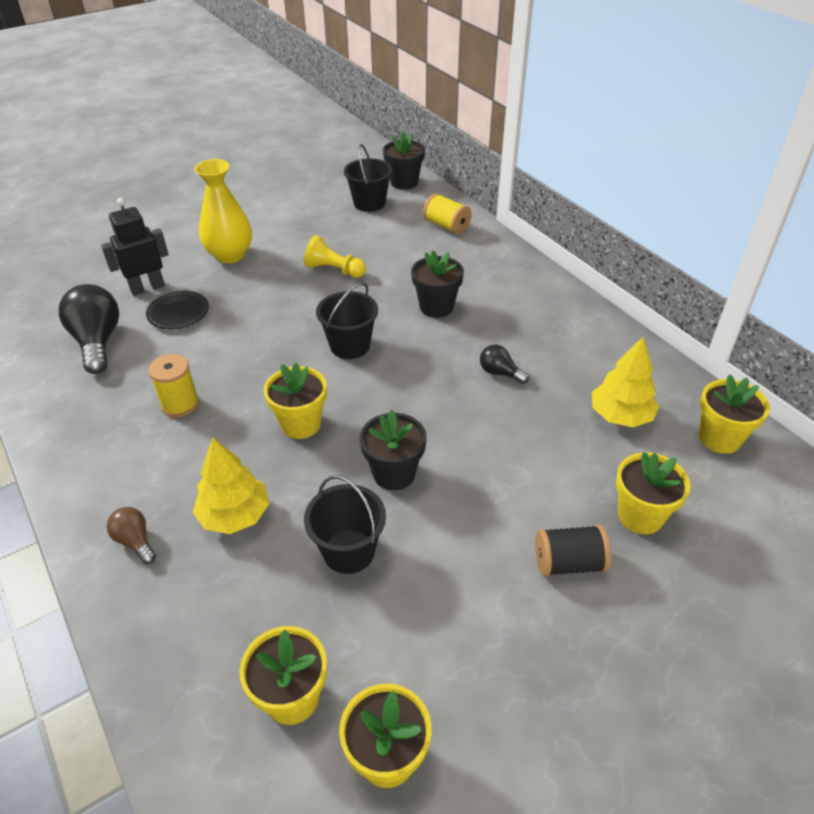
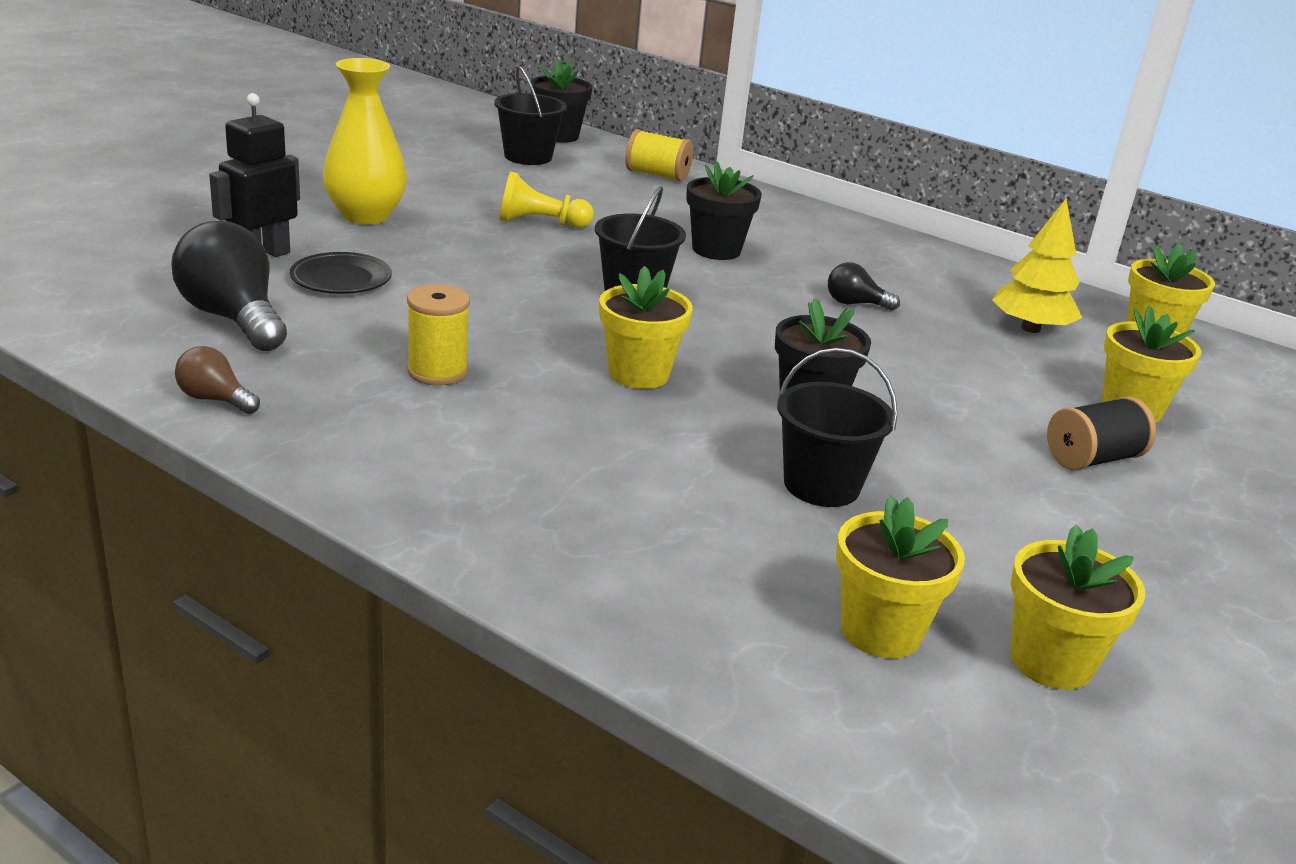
camera: 25 degrees left, 15 degrees down
(135, 541) = (506, 518): brown light bulb -> brown light bulb (215, 399)
(235, 515) = (631, 472): yellow tree -> none

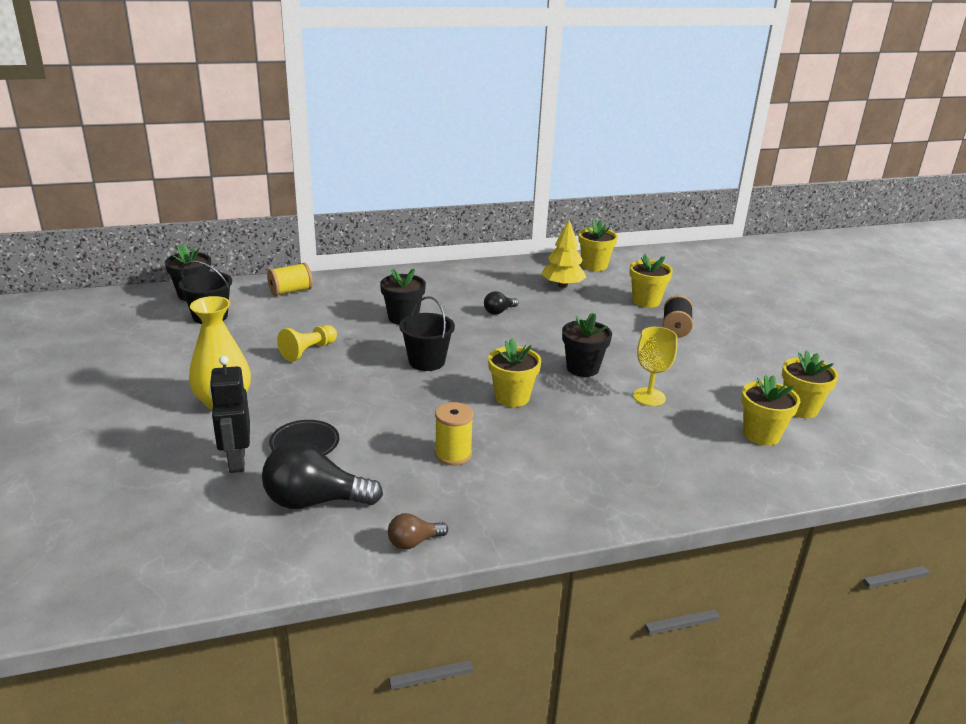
camera: 50 degrees left, 0 degrees up
(821, 485) = (649, 397): black bucket -> yellow goblet

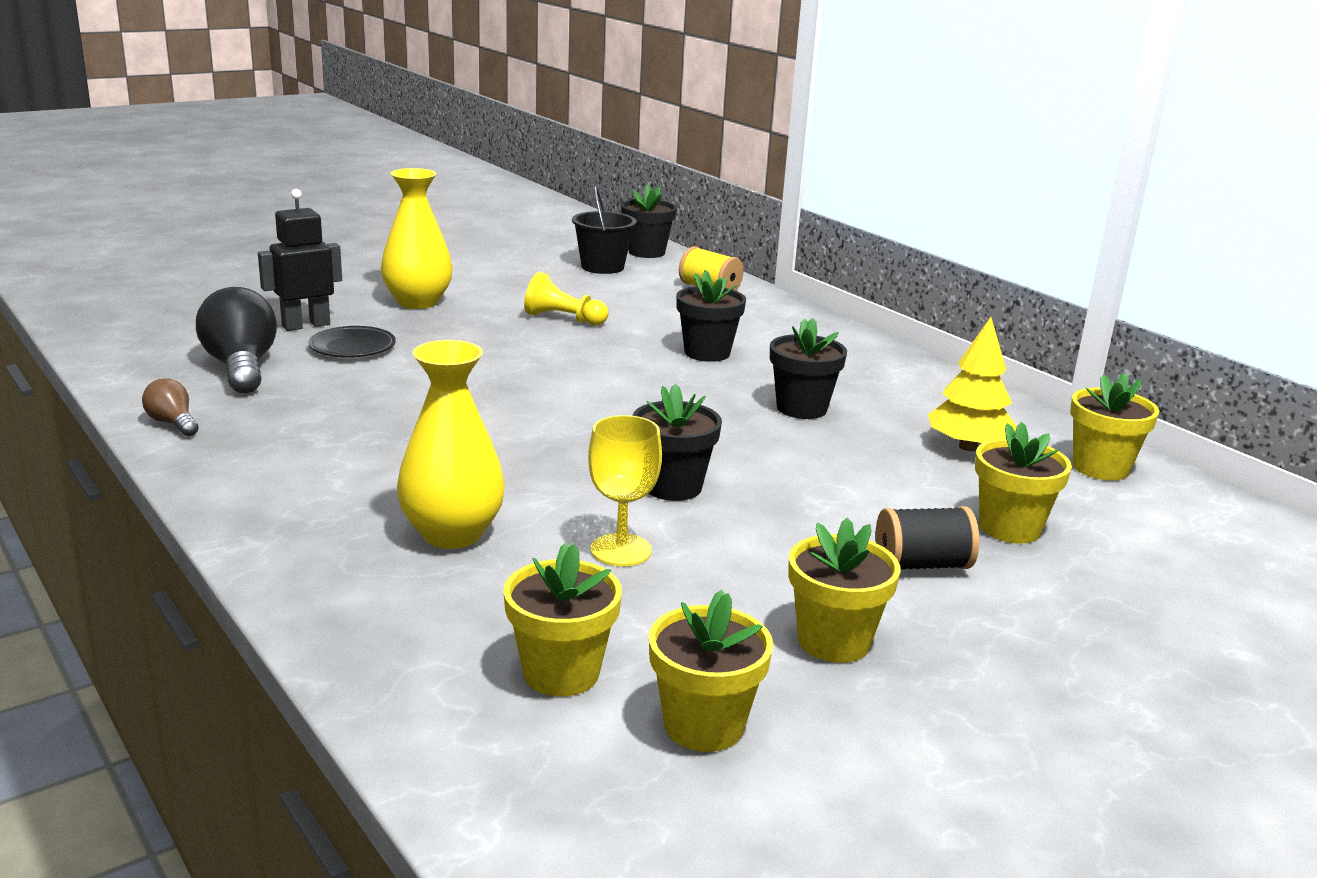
camera: 70 degrees right, 5 degrees down
(426, 361) = (595, 381): black bucket -> none
(453, 454) = (366, 422): yellow spool -> none
(499, 311) = (801, 408): black light bulb -> black flower pot
(512, 397) = (537, 443): yellow flower pot -> yellow flower pot (833, 641)
(621, 444) = (452, 534): none -> yellow vase

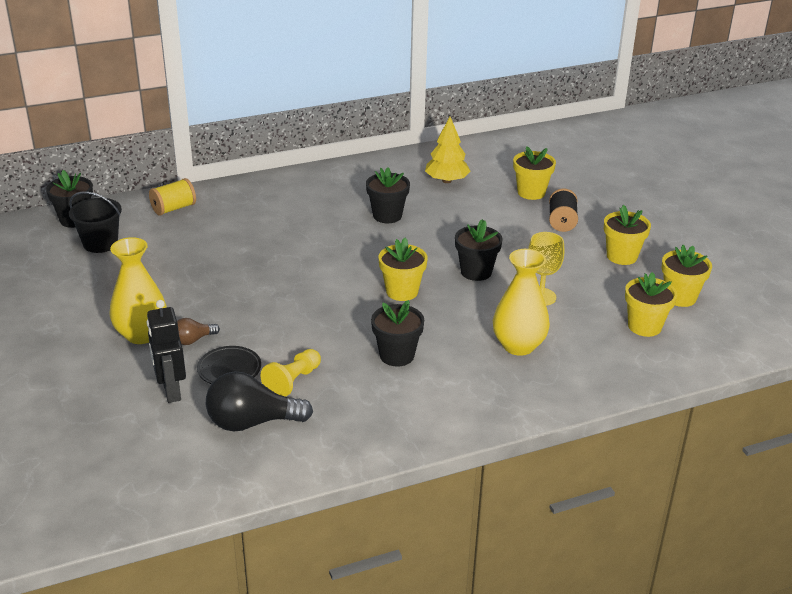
camera: 75 degrees left, 10 degrees up
(173, 423) = (347, 451): brown light bulb -> brown light bulb (193, 340)
(563, 319) = (208, 274): yellow pawn -> yellow pawn (293, 382)
(707, 353) = (293, 230): black flower pot -> black flower pot (397, 355)
(1100, 468) = (476, 154): yellow flower pot -> yellow flower pot (402, 291)

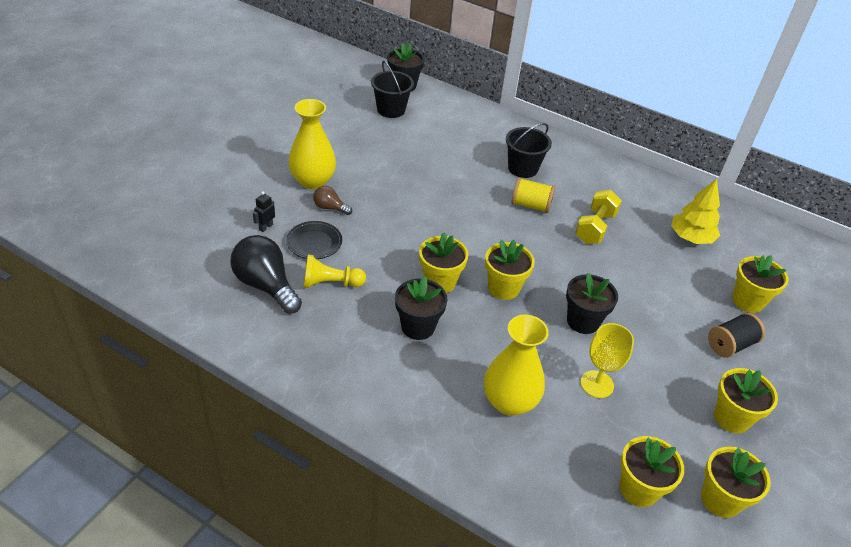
camera: 50 degrees right, 10 degrees up
(171, 391) = (266, 227): black robot -> black robot, size x0.50
(174, 208) = (468, 118): yellow spool -> yellow spool (531, 205)
(276, 213) = (522, 168): none -> black bucket
(359, 320) = (440, 282): none -> yellow flower pot
(387, 215) = (595, 228): black flower pot -> yellow dumbbell

